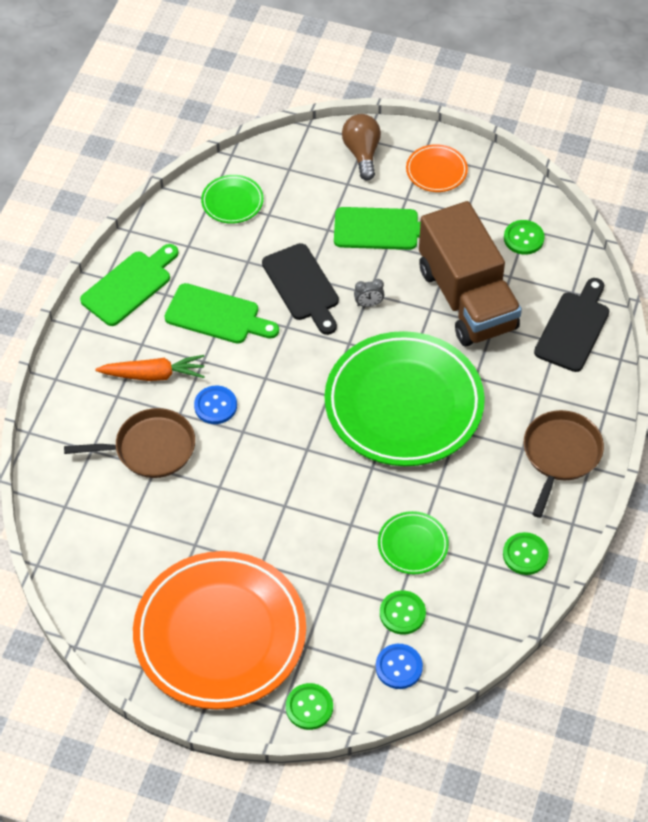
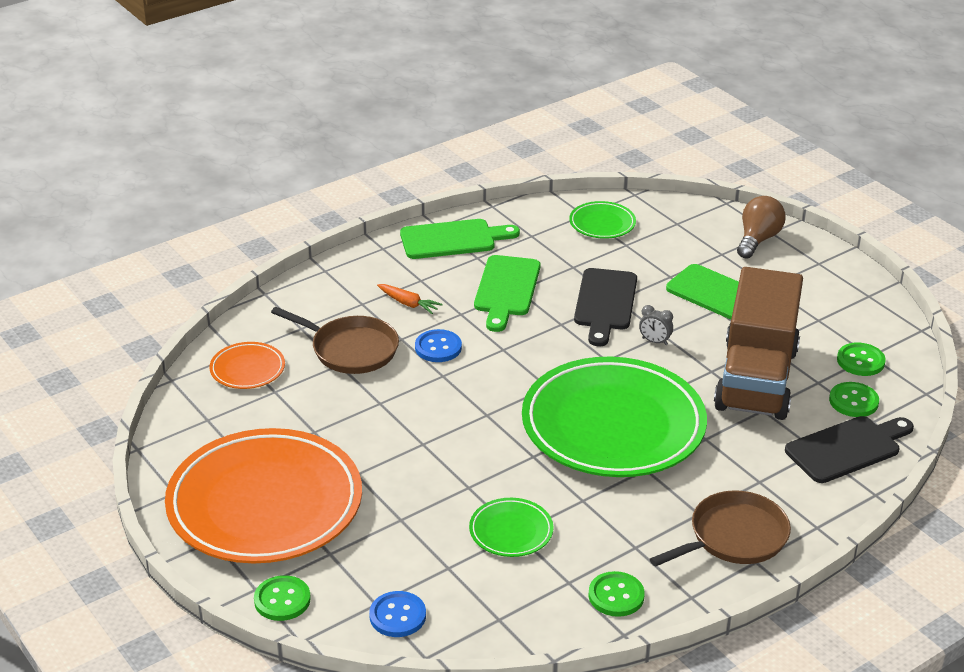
camera: 35 degrees right, 20 degrees down
(153, 375) = (408, 303): orange carrot -> orange carrot, size x0.64
(217, 315) = (506, 290): green cutting board -> green cutting board turned 45 degrees clockwise
(402, 613) = (445, 577): green button -> green button (853, 401)
(436, 171) = (819, 279): orange plate -> orange plate (247, 369)

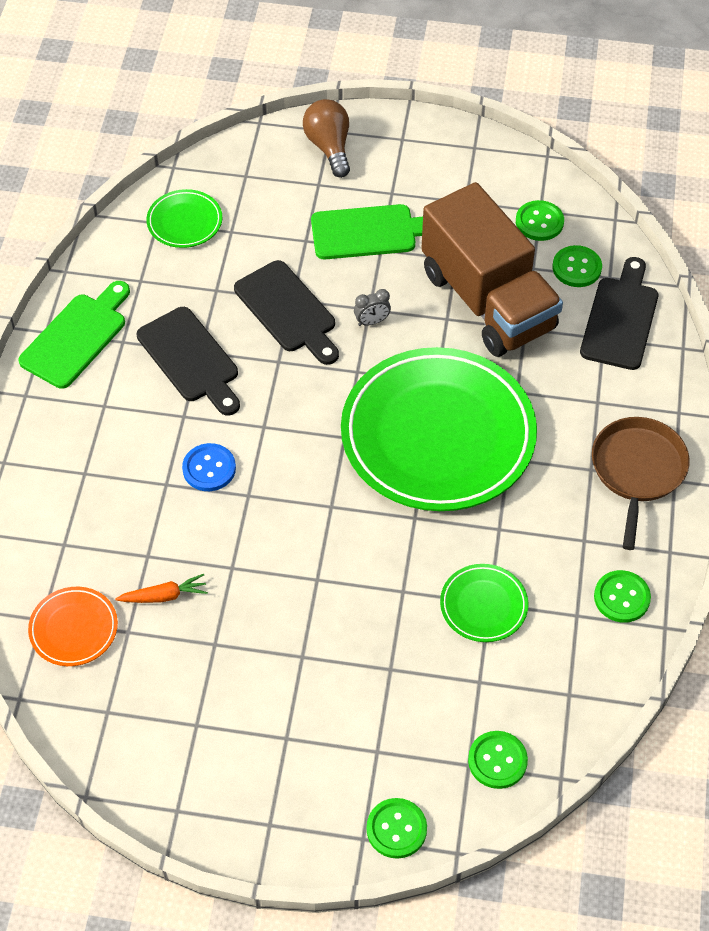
camera: 45 degrees left, 20 degrees up
(265, 504) = (267, 752): orange plate -> none
(351, 349) = (138, 532): brown pan -> none
(397, 616) = (497, 761): blue button -> green button
(408, 303) = (125, 441): orange carrot -> orange carrot (163, 596)
(506, 290) = (191, 359): green cutting board -> black cutting board

